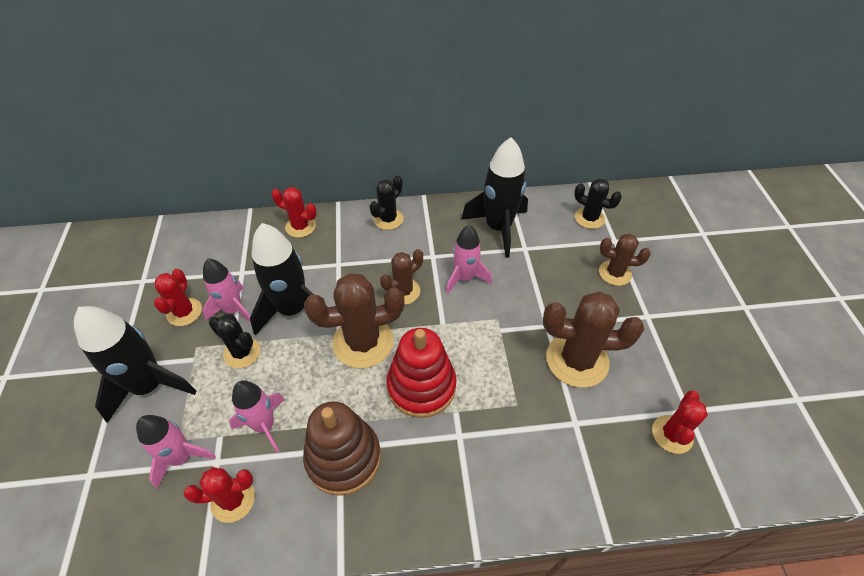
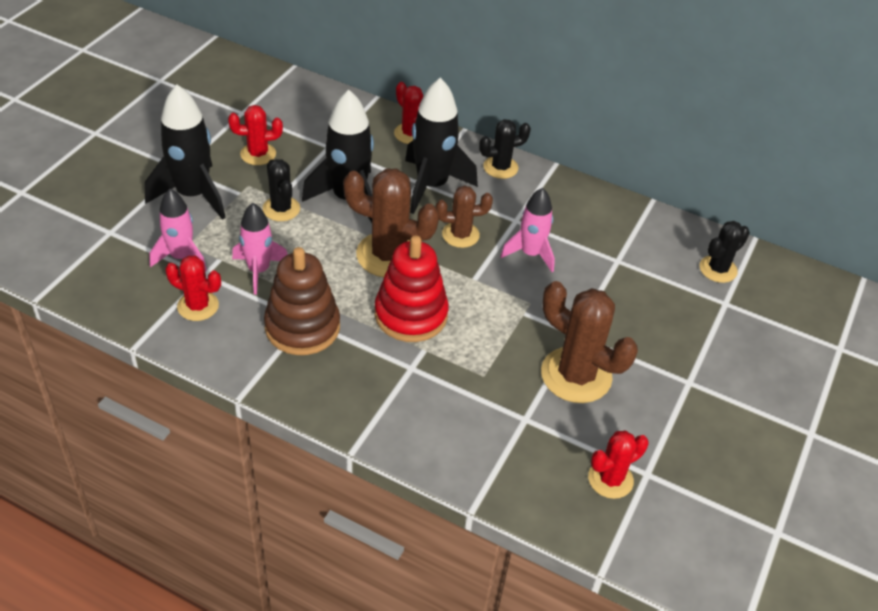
camera: 30 degrees right, 5 degrees down
(184, 312) = (258, 154): red cactus -> red cactus turned 45 degrees clockwise
(234, 310) = (299, 173): pink rocket -> none
(498, 228) = (606, 229): black rocket -> black rocket (432, 186)
(589, 218) = (718, 269): black cactus -> black cactus turned 75 degrees clockwise
(615, 273) = (693, 329): brown cactus -> none

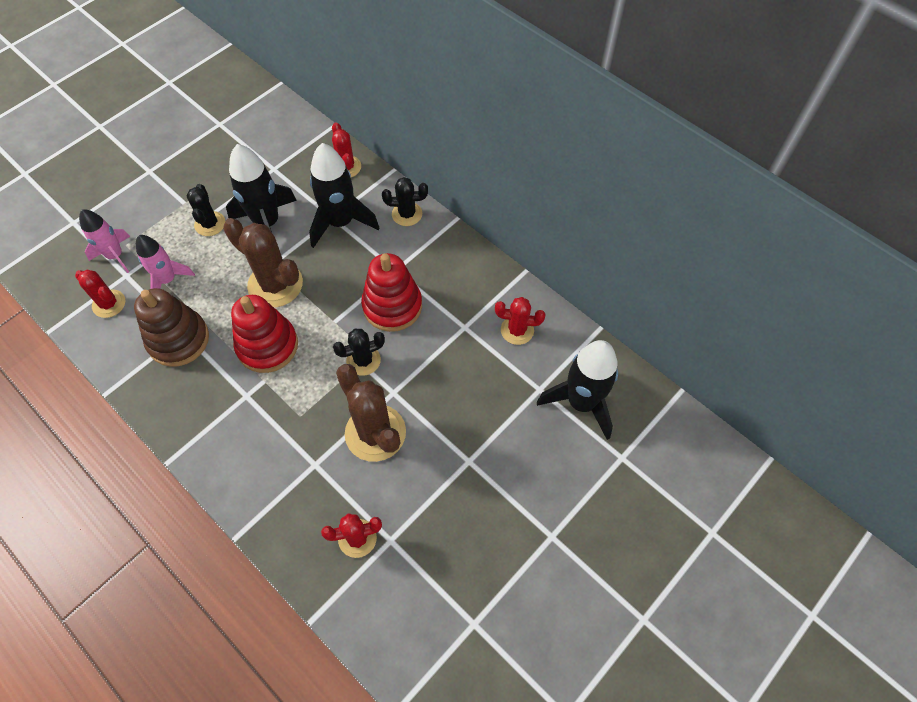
camera: 20 degrees right, 15 degrees up
(193, 195) = (148, 198): black rocket -> black rocket (581, 403)
(258, 154) = (214, 167): red cactus -> red cactus (517, 330)
(460, 235) = (342, 276): brown cactus -> none
(530, 254) = (392, 306): pink rocket -> red stacking toy
(718, 269) = (549, 353): black cactus -> black cactus (363, 360)

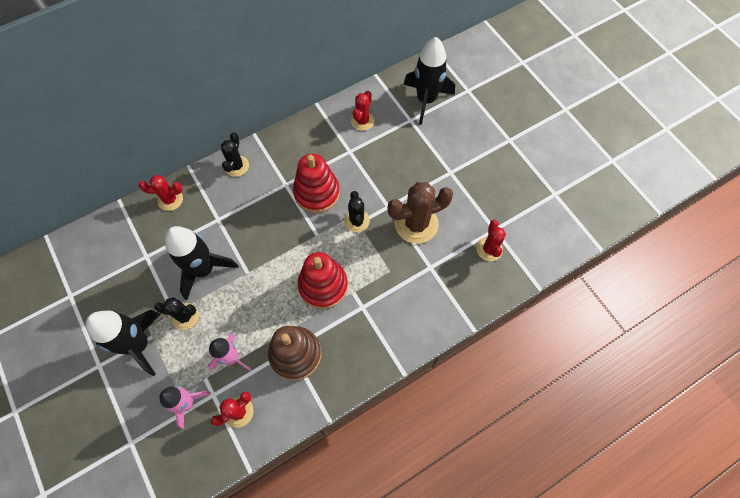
camera: 75 degrees left, 5 degrees up
(275, 284) = (268, 272): brown cactus -> none
(340, 222) = (225, 214): black rocket -> black rocket (139, 344)

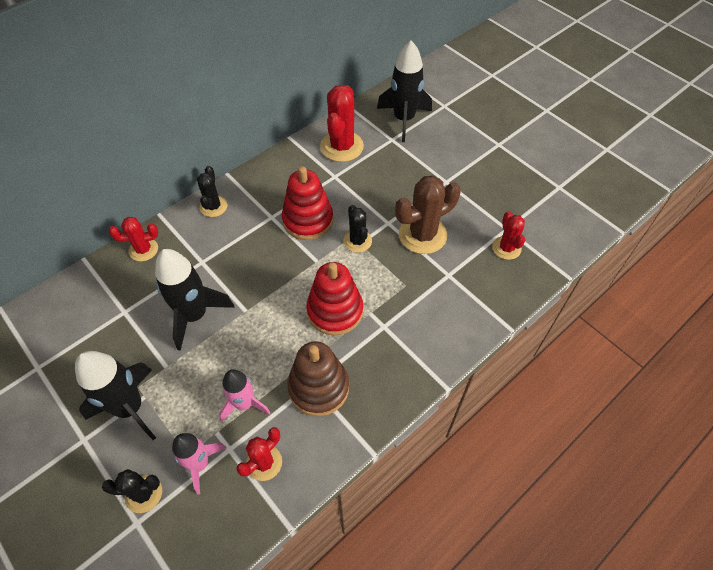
camera: 10 degrees left, 10 degrees down
(185, 316) = (181, 368): black cactus -> black cactus (143, 494)
(362, 121) = (342, 146): red cactus -> red cactus, size x1.70

